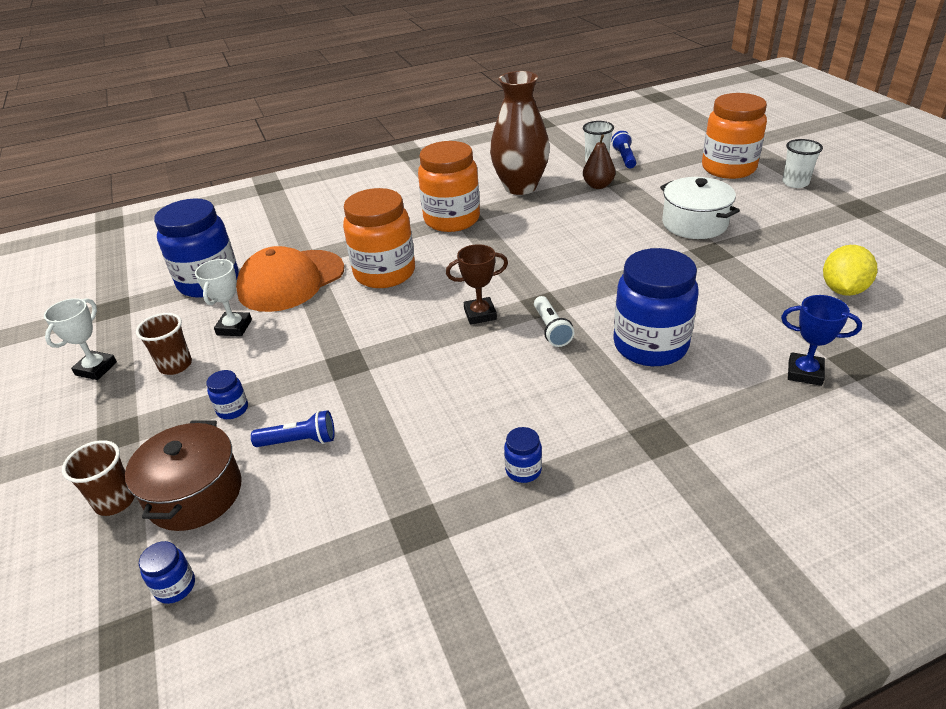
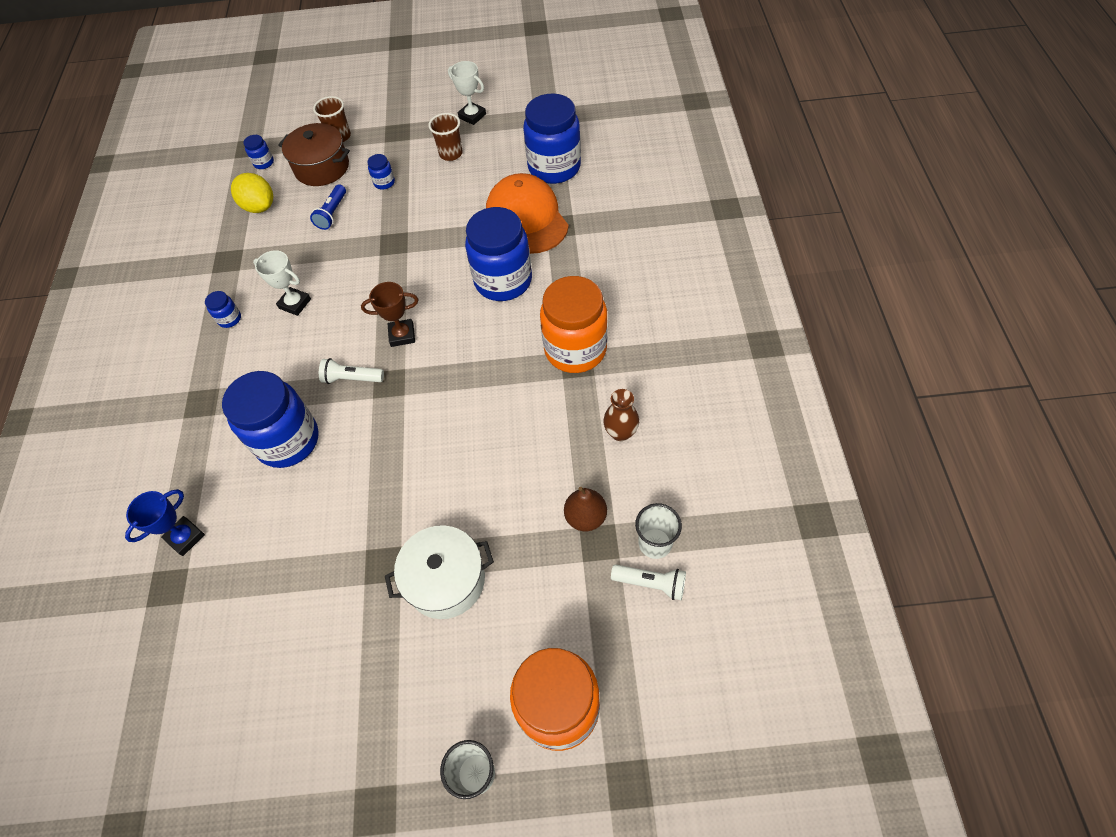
camera: 110 degrees right, 20 degrees up
(234, 327) = (478, 183): white trophy -> white trophy (295, 304)
(384, 273) = (503, 281): orange jar -> blue jar
(480, 314) = (402, 335): brown trophy -> brown trophy turned 75 degrees clockwise
(520, 187) = (620, 432): brown vase -> brown vase, size x0.48
(624, 158) = (651, 583): blue flashlight -> white flashlight
(843, 290) = (251, 653): yellow lemon -> yellow lemon (259, 207)

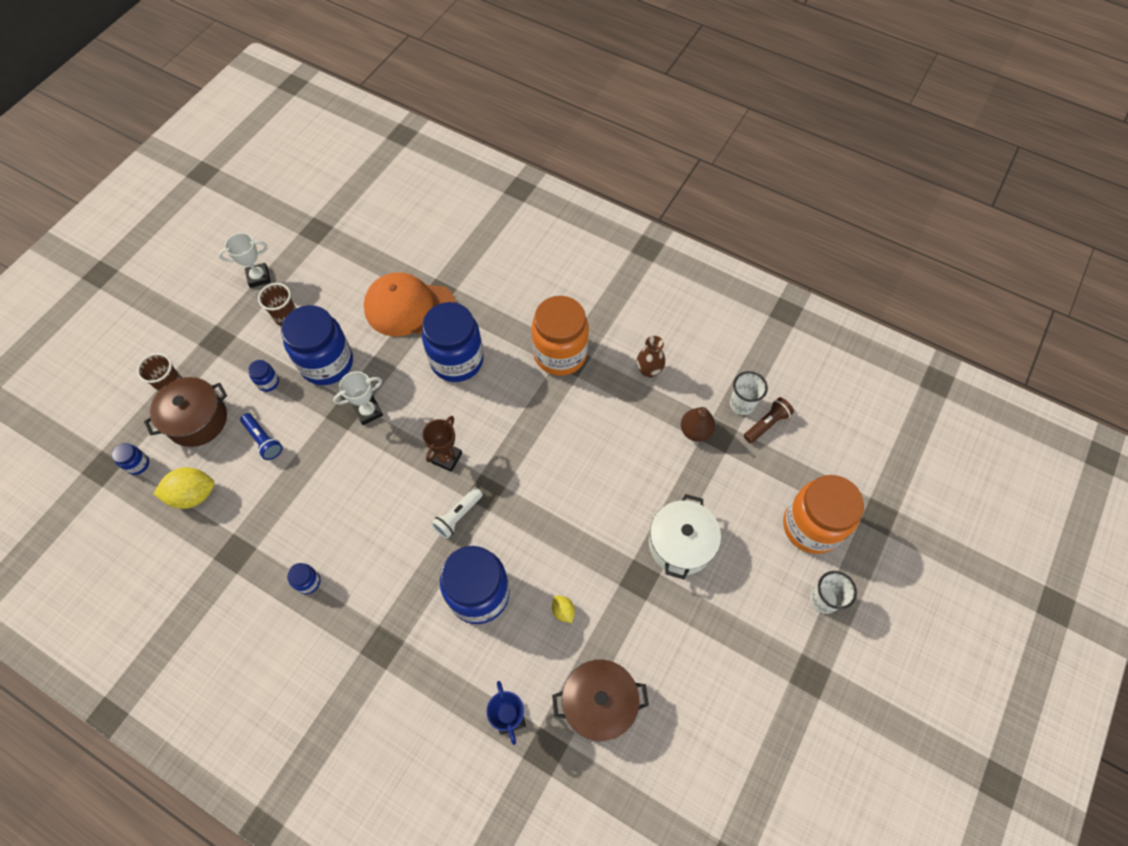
camera: 60 degrees left, 5 degrees up
(235, 605) = (599, 703): none -> brown pot
(295, 304) = (340, 520): white trophy -> white trophy (368, 411)
(310, 518) = (563, 611): none -> yellow lemon
(554, 167) = (376, 259): blue jar -> blue jar (327, 363)
(651, 583) = (766, 424): white flashlight -> brown flashlight

